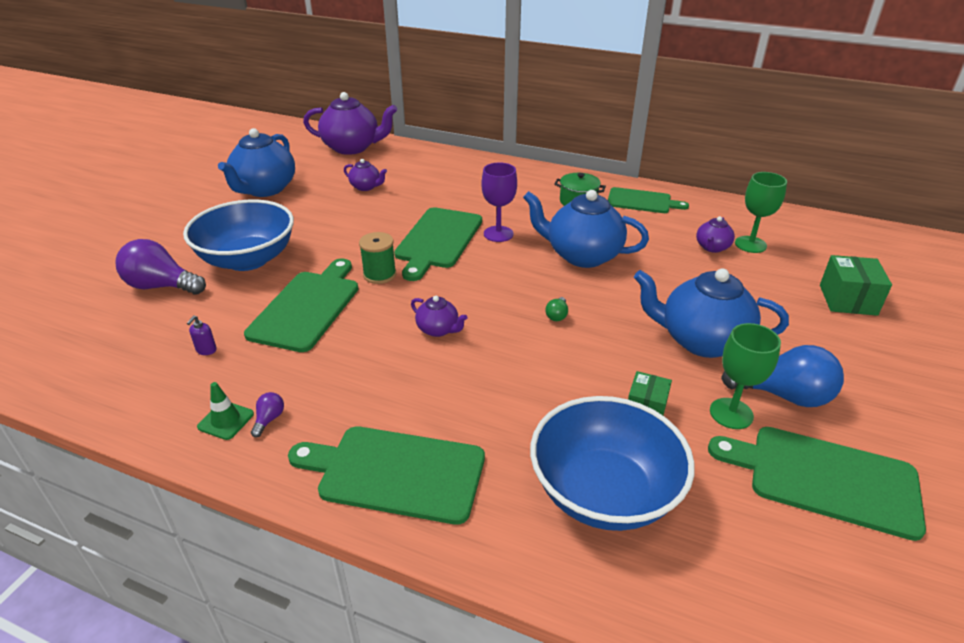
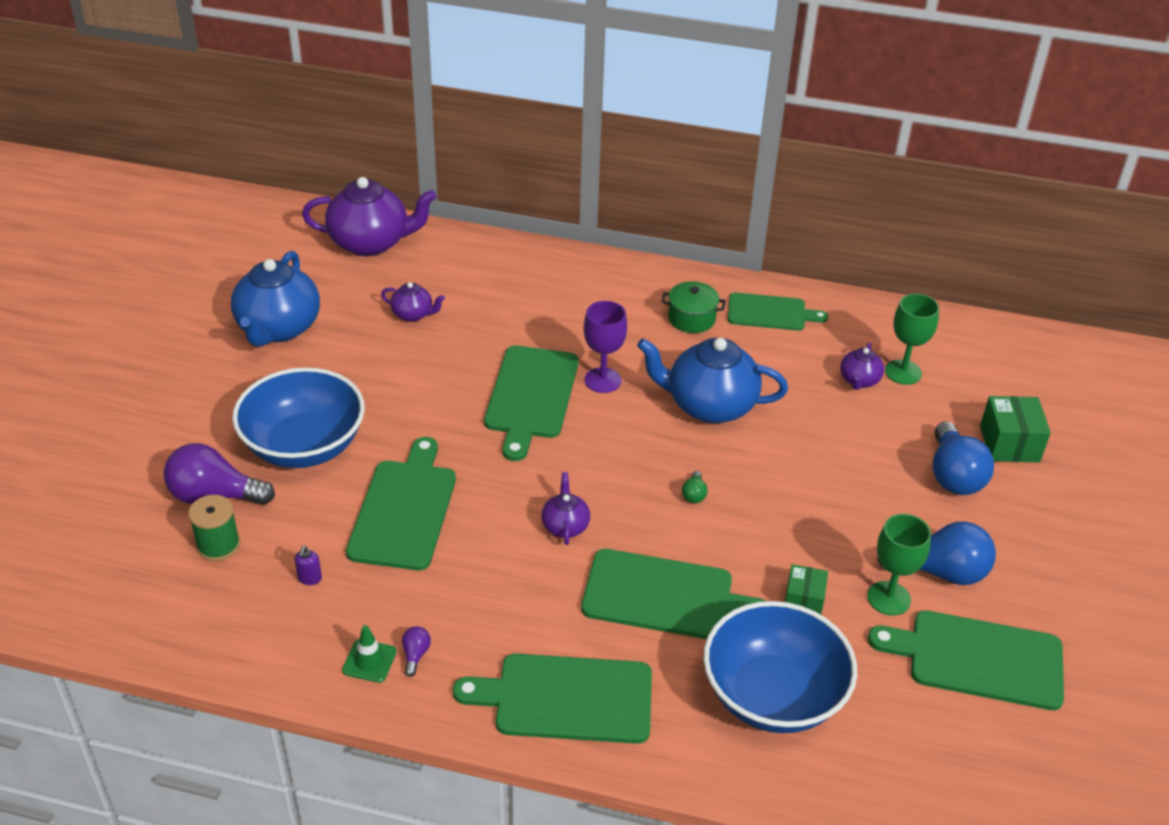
camera: 10 degrees left, 5 degrees up
(379, 274) = (475, 455): green spool -> green spool (218, 545)
(438, 329) = (565, 526): purple teapot -> purple teapot turned 120 degrees counterclockwise
(514, 392) = (665, 596): none -> green cutting board
(701, 341) = (854, 513): blue teapot -> none
(796, 319) = (954, 475): none -> blue light bulb

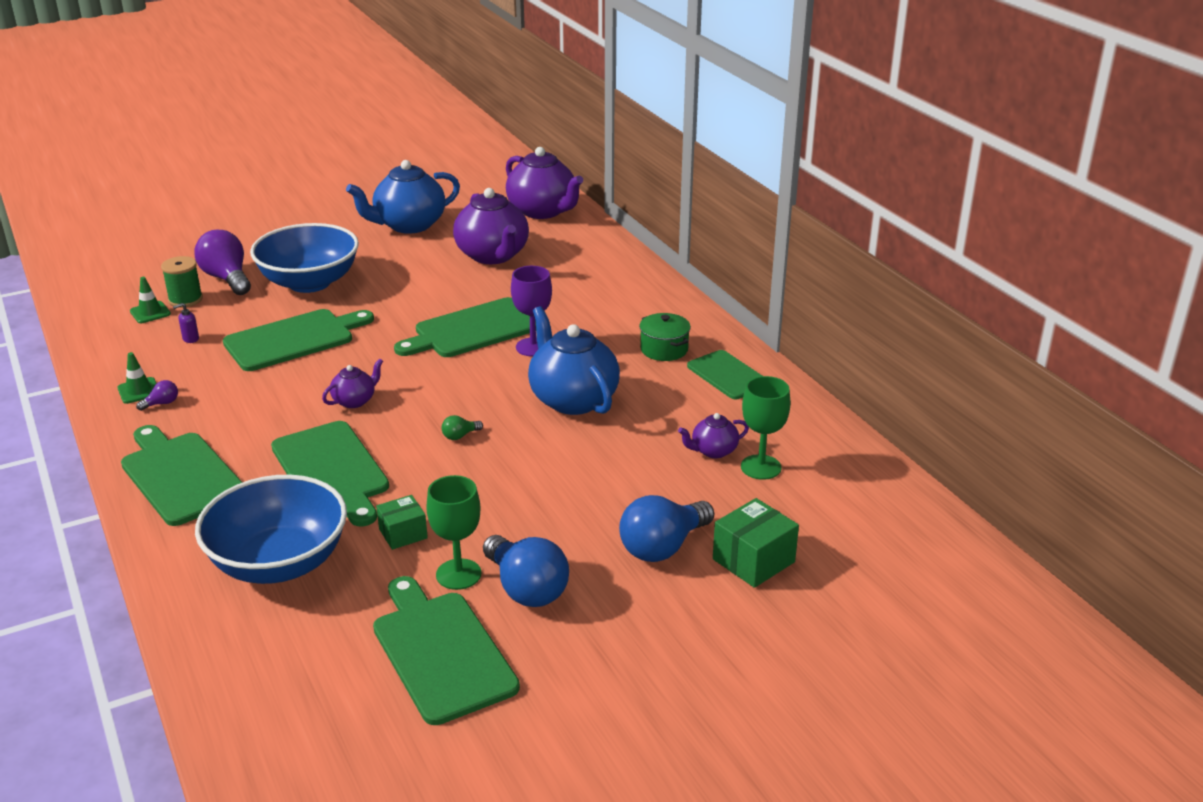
camera: 50 degrees right, 10 degrees down
(211, 583) = (150, 312): none -> green traffic cone
(413, 314) = (493, 256): purple teapot -> purple teapot, size x2.06

